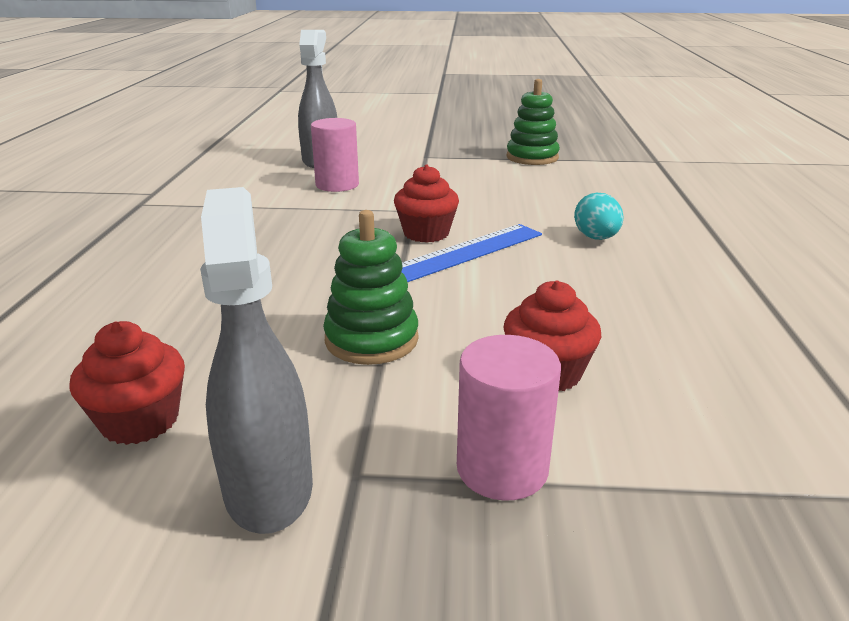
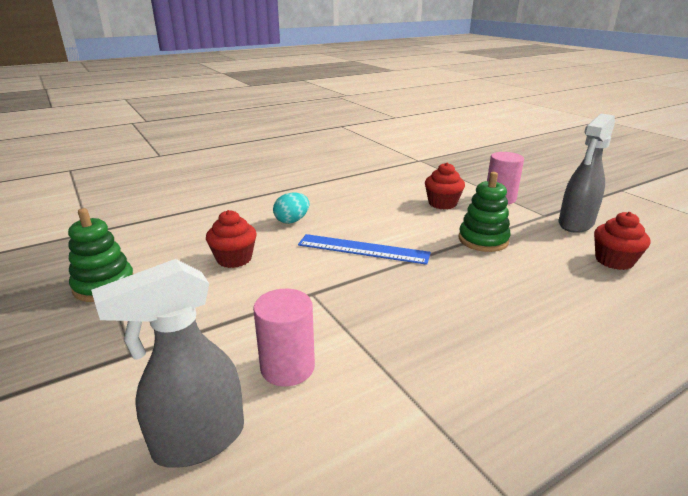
camera: 125 degrees left, 0 degrees up
(426, 233) = (350, 271): red cupcake -> red cupcake (234, 259)

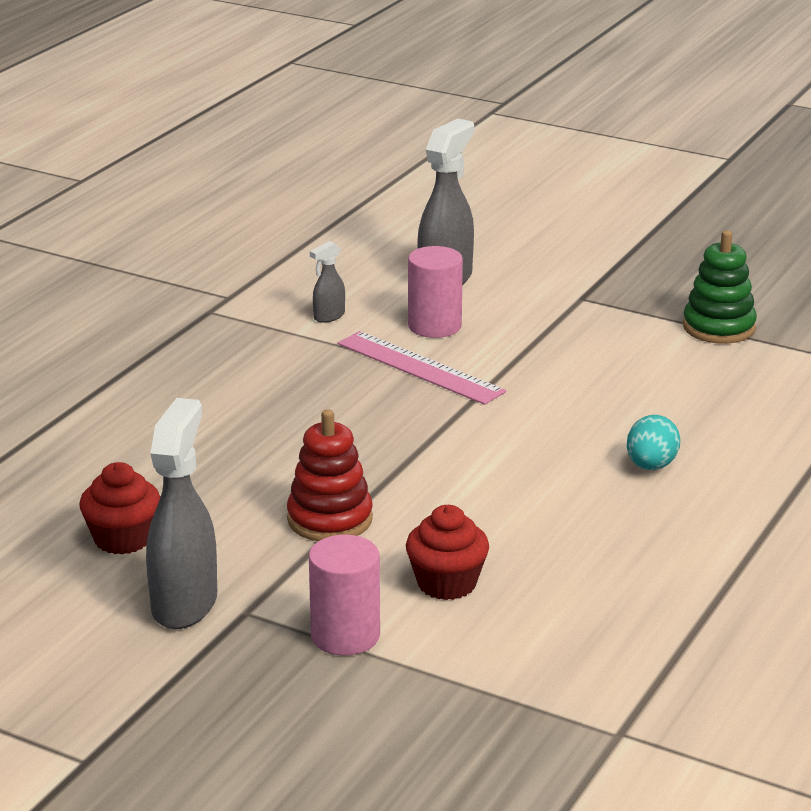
camera: 150 degrees right, 0 degrees up
(234, 259) = (635, 391): red cupcake -> none
(345, 324) = (420, 367): none -> pink ruler
(363, 249) = (490, 452): blue ruler -> none
(374, 426) = (328, 316): none -> grey spray bottle
(483, 240) = (330, 519): green stacking toy -> red stacking toy

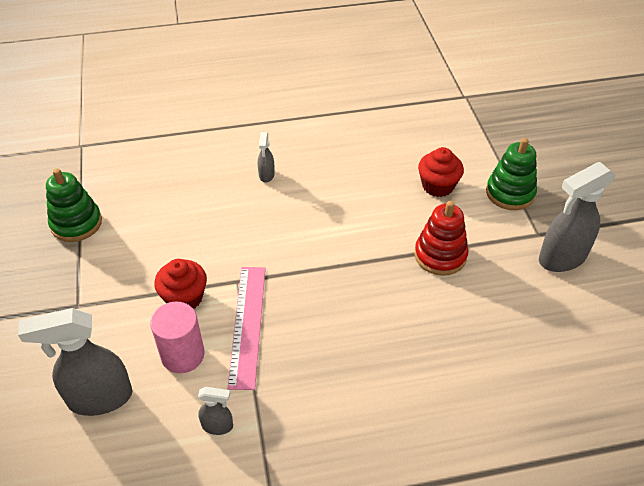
camera: 130 degrees left, 20 degrees up
(123, 539) = (553, 322): red cupcake -> red cupcake (184, 298)
(345, 636) = (510, 193): pink cylinder -> green stacking toy
(651, 466) = (266, 175): turquoise egg -> grey spray bottle

